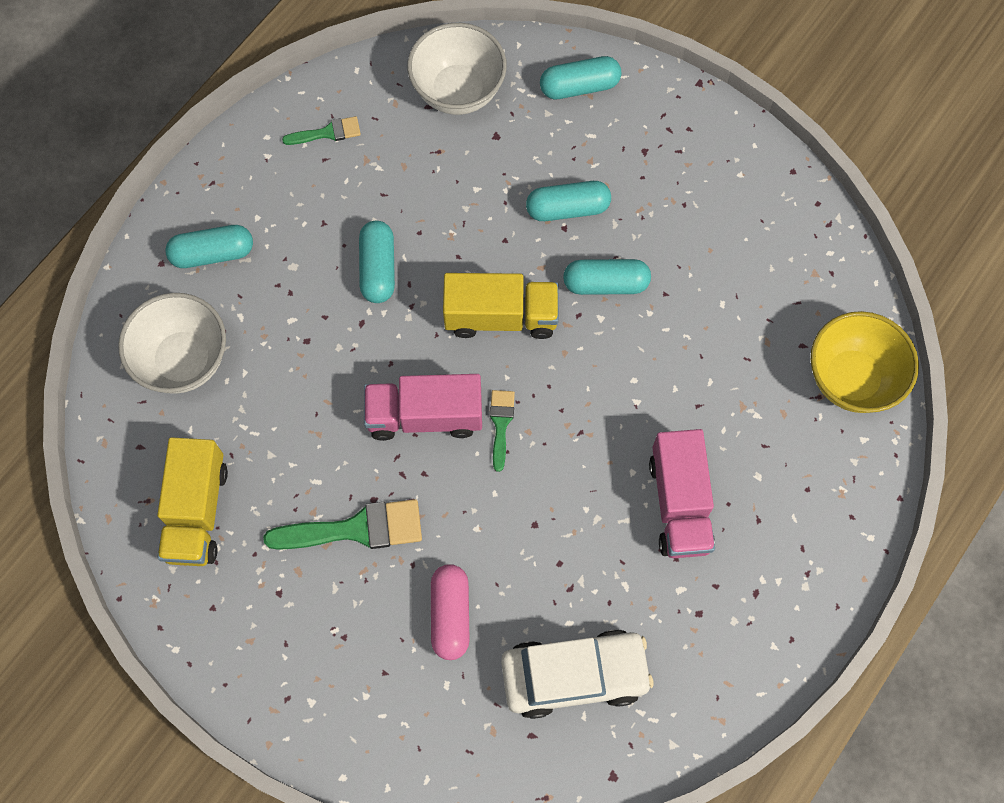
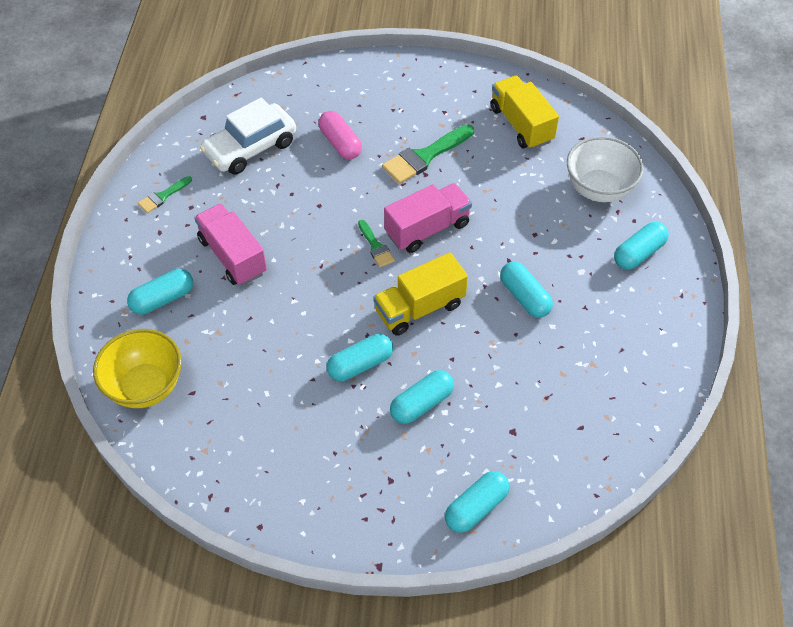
camera: 150 degrees right, 15 degrees down
(327, 133) = (636, 369): green brush -> green brush (162, 196)
(458, 91) = (567, 451): white bowl -> none
(789, 486) = (163, 299): none -> turquoise capsule

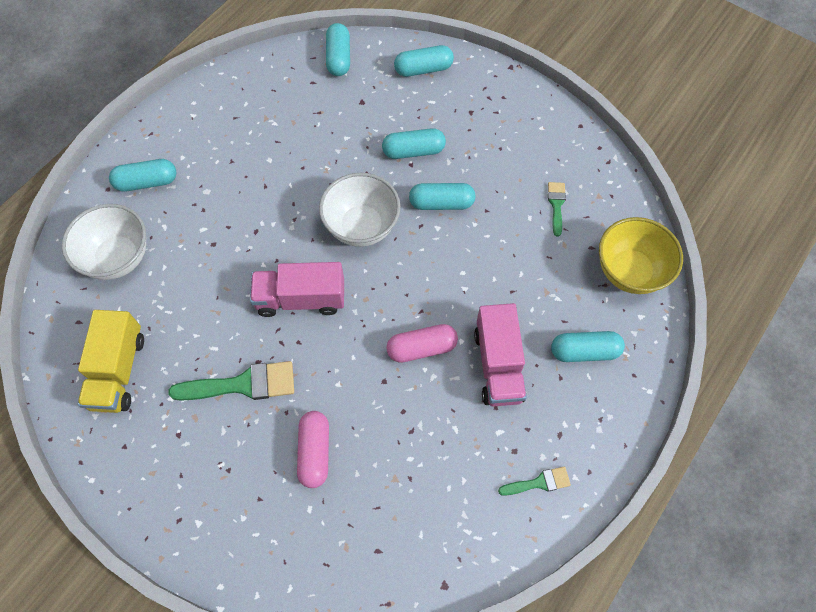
camera: 150 degrees left, 10 degrees up
(250, 148) = (413, 501): white car -> none
(303, 240) = (422, 348): none -> pink capsule
(376, 246) = (359, 305): green brush -> green brush (556, 205)
(419, 308) = (362, 227): yellow truck -> white bowl
(524, 297) = (270, 193): turquoise capsule -> turquoise capsule (339, 58)

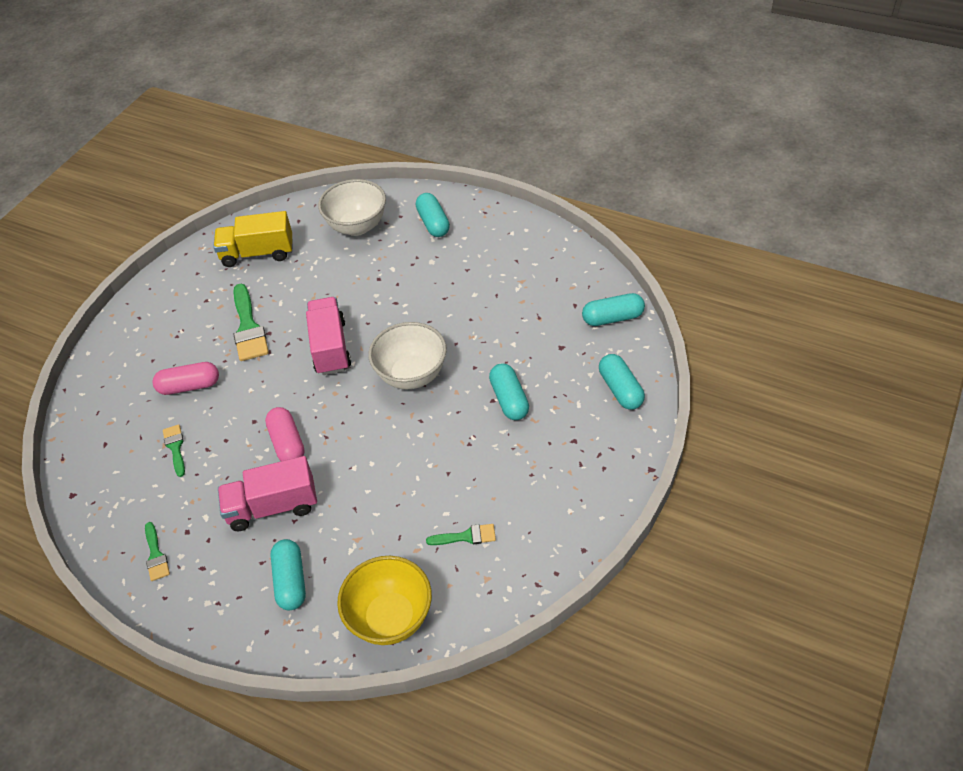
camera: 85 degrees right, 15 degrees down
(402, 466) = (175, 447): none -> green brush
(441, 203) = (449, 433): turquoise capsule -> none

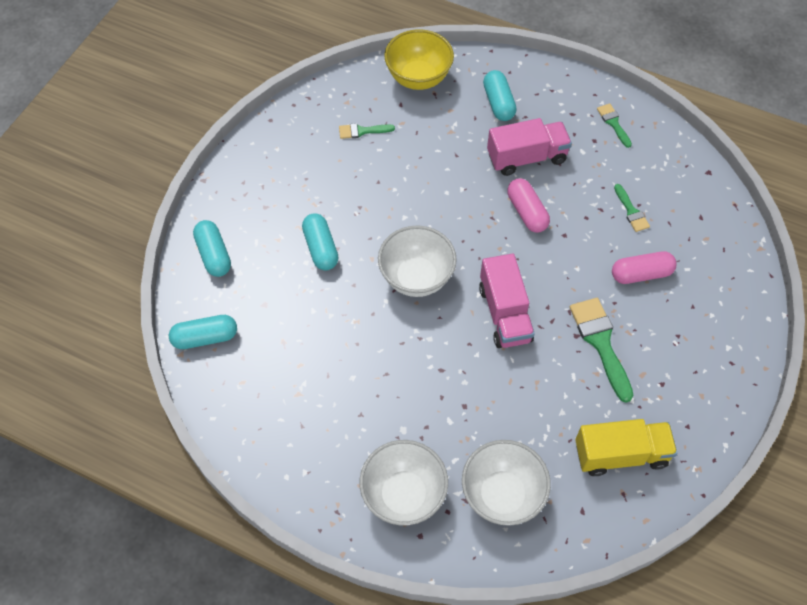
camera: 175 degrees right, 10 degrees up
(433, 223) = (403, 495): turquoise capsule -> white bowl

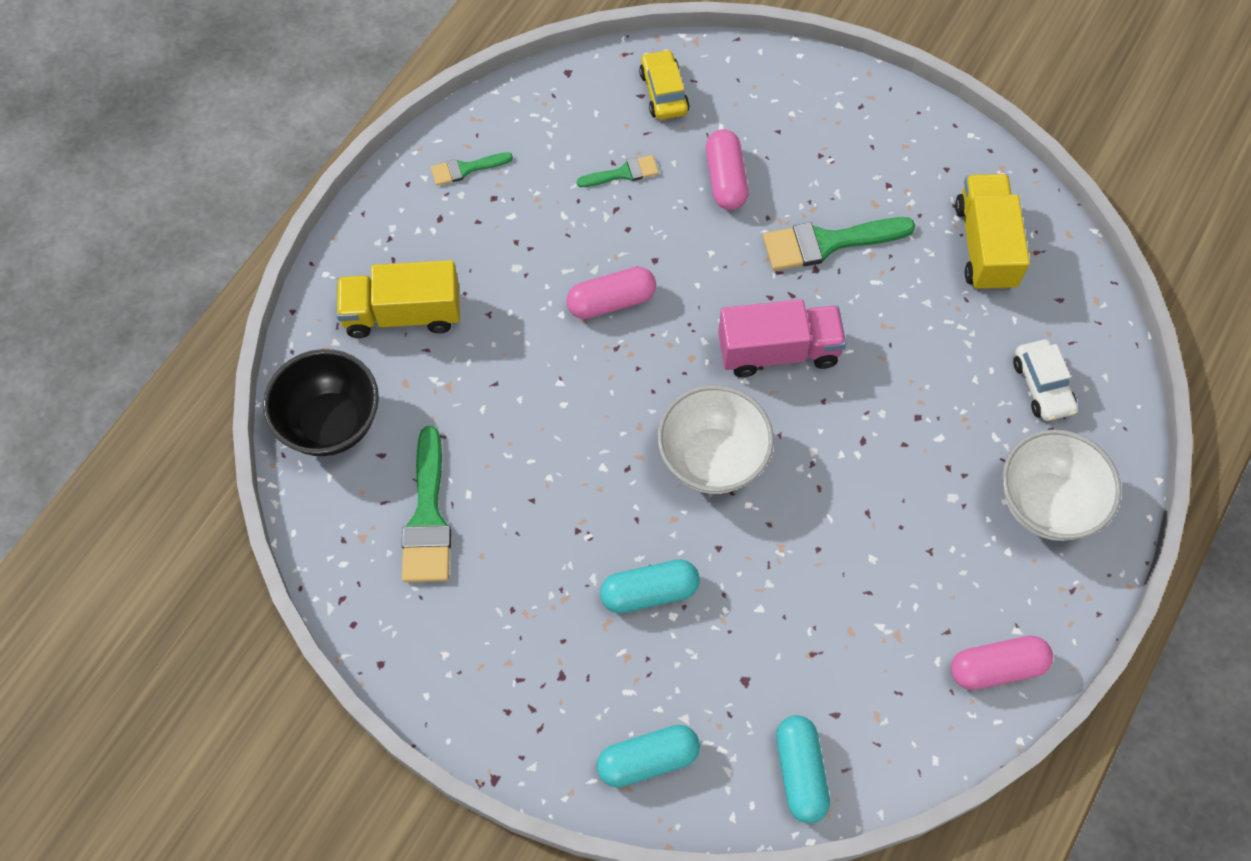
camera: 85 degrees left, 5 degrees up
(277, 458) = (997, 668): none -> pink capsule
(362, 131) = (427, 517): green brush -> green brush, size x1.82
(418, 78) = (331, 423): yellow bowl -> black bowl
(498, 103) = (402, 313): turquoise capsule -> yellow truck
(502, 495) = (1042, 386): white bowl -> white car
(526, 158) = (513, 289): pink truck -> none
(707, 231) = (664, 92): none -> yellow car

